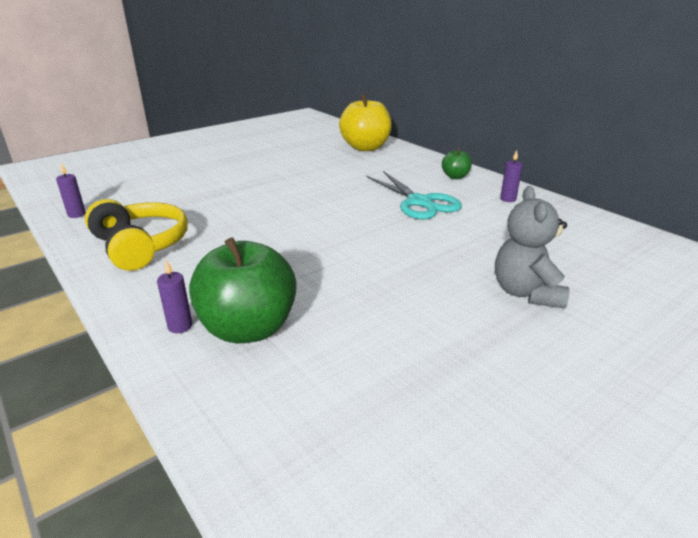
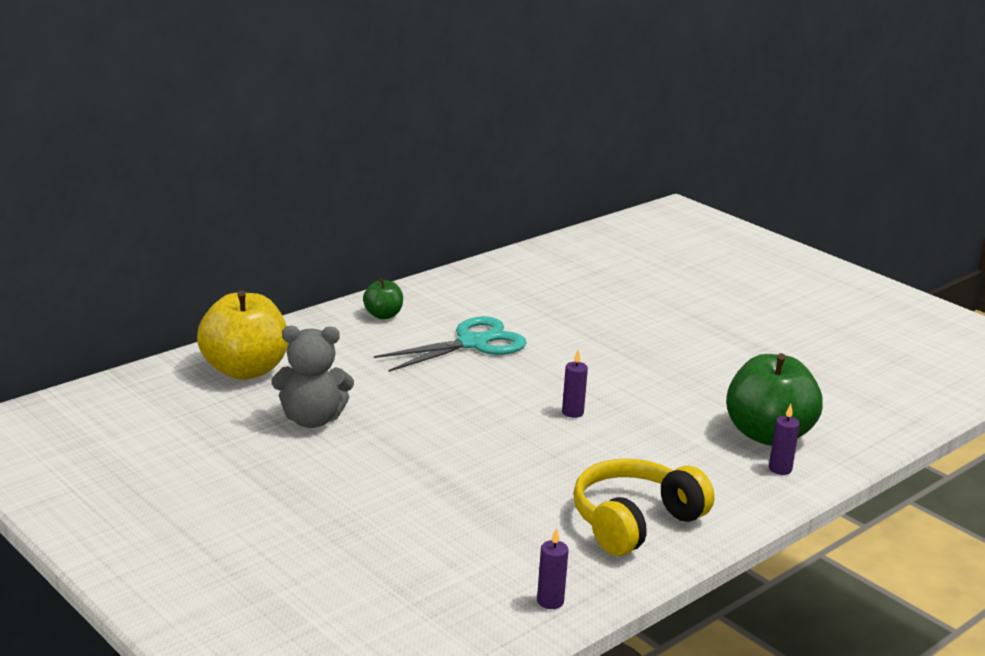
camera: 95 degrees left, 5 degrees down
(508, 199) = (457, 294): purple candle -> purple candle (572, 412)
(526, 293) = (663, 314): grey teddy bear -> grey teddy bear (312, 420)

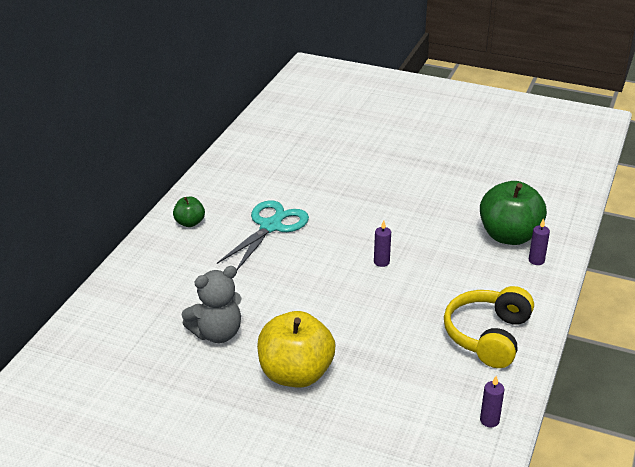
camera: 25 degrees left, 10 degrees up
(245, 370) = (132, 307): yellow apple -> yellow apple (295, 374)

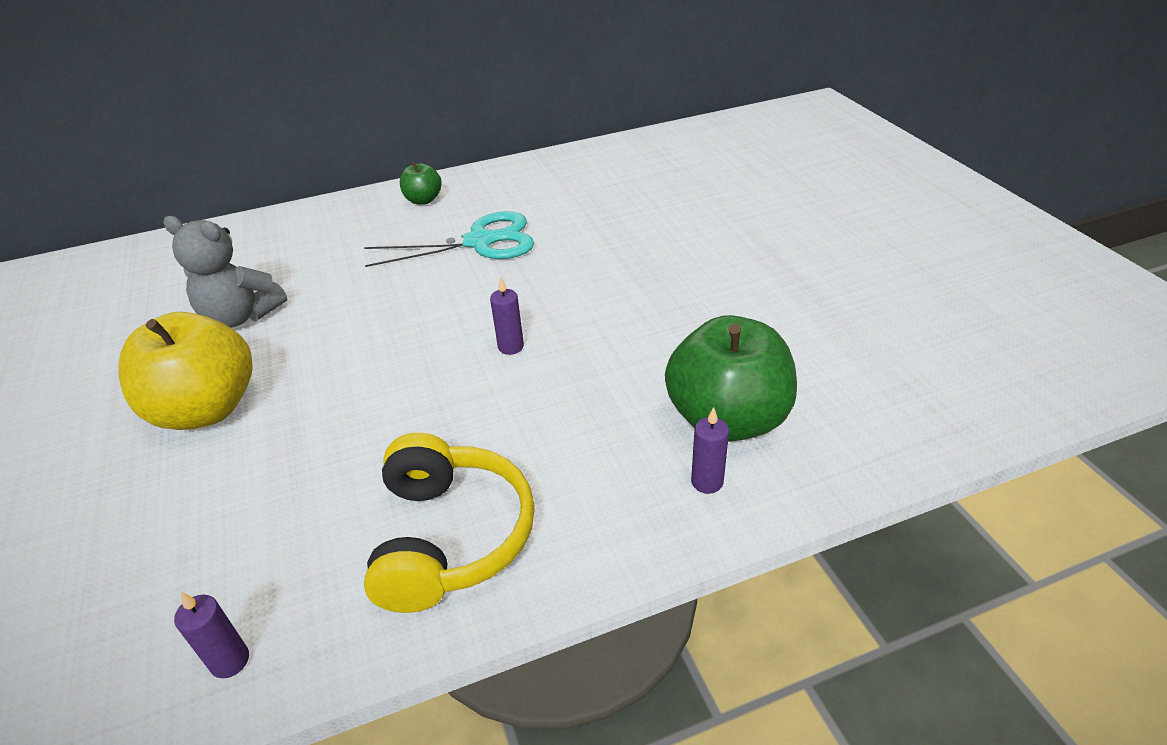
camera: 50 degrees right, 5 degrees up
(488, 336) = (449, 537): yellow headphones -> yellow headphones turned 105 degrees clockwise

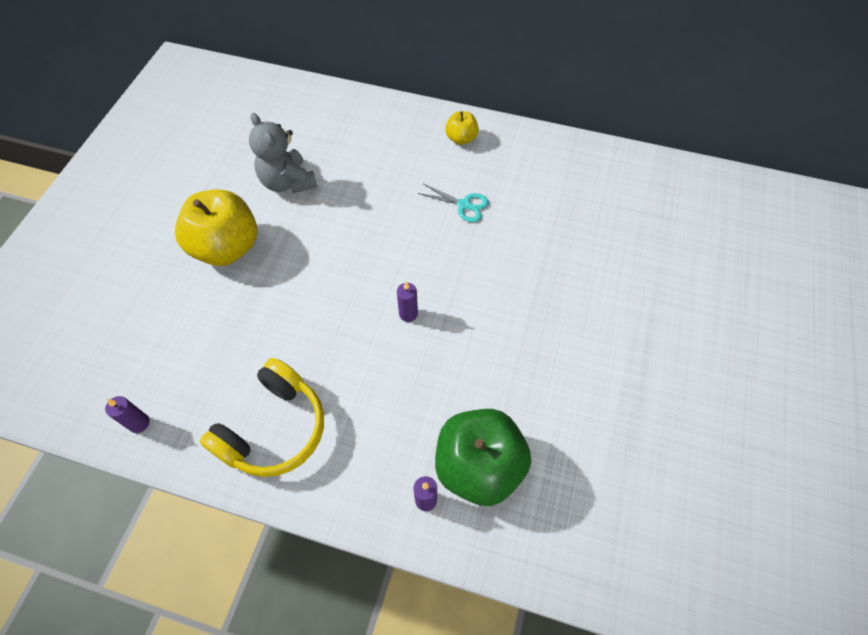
camera: 35 degrees right, 20 degrees up
(423, 200) = (461, 138): green apple -> yellow apple
(480, 242) = (464, 205): turquoise scissors -> turquoise scissors, size x0.55

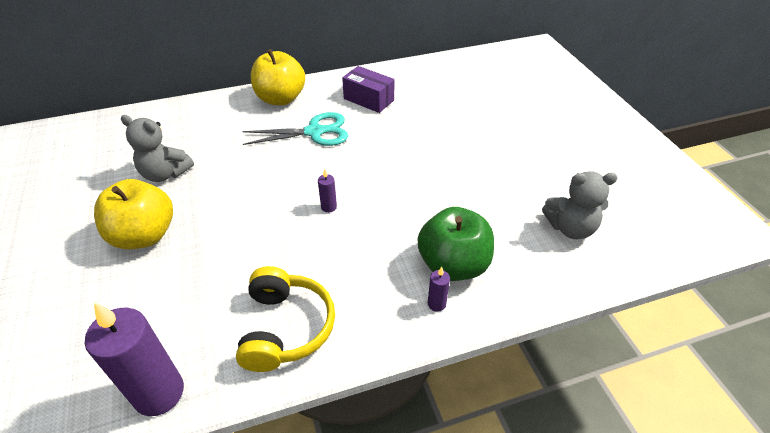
camera: 35 degrees left, 15 degrees down
(139, 423) = (159, 393): purple candle -> purple candle, size x2.31
(461, 138) = (281, 99): yellow apple -> yellow apple, size x2.03
(464, 205) = (314, 132): turquoise scissors -> turquoise scissors, size x1.82
(557, 189) = (368, 99): none -> purple box
(652, 508) = (570, 228): none -> grey teddy bear

